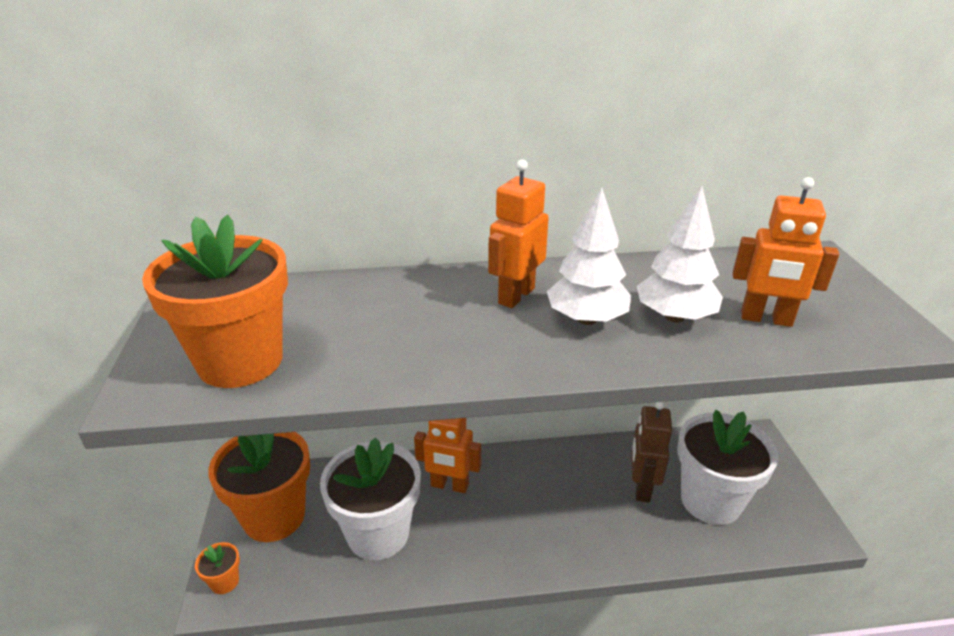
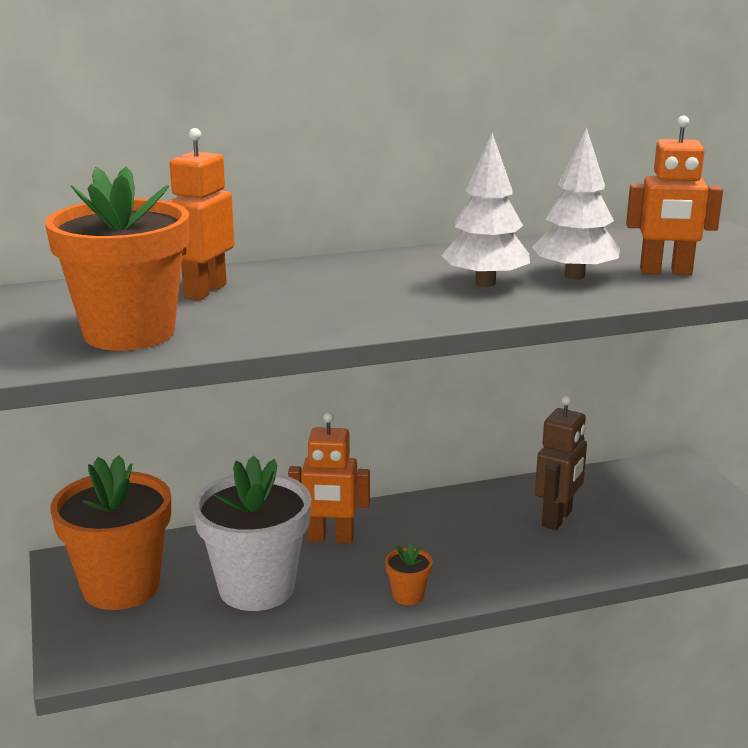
camera: 10 degrees left, 10 degrees down
(225, 582) = (81, 648): orange flower pot -> orange flower pot (408, 595)
(516, 296) = (404, 272): orange robot -> orange robot (204, 291)
(641, 487) = (557, 518): brown robot -> brown robot turned 150 degrees counterclockwise
(710, 500) = (637, 522): white flower pot -> none

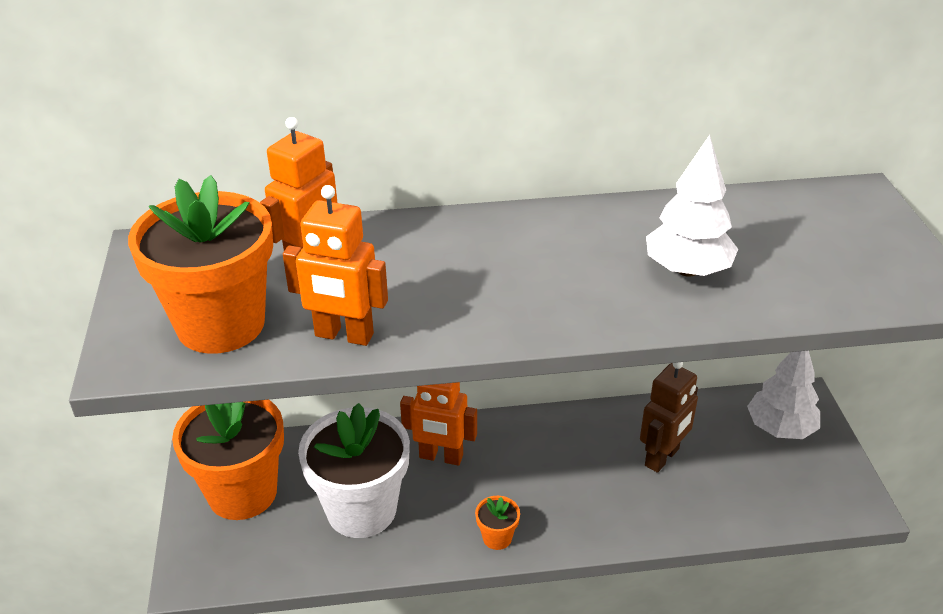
camera: 10 degrees right, 15 degrees up
(485, 283) = (590, 273): white tree -> white tree (780, 428)
(665, 272) = (787, 272): orange robot -> orange robot (344, 335)

